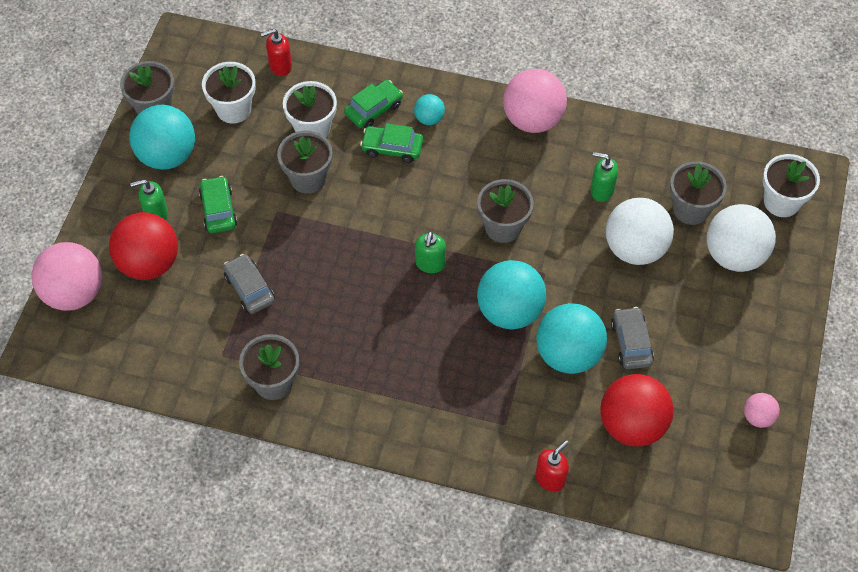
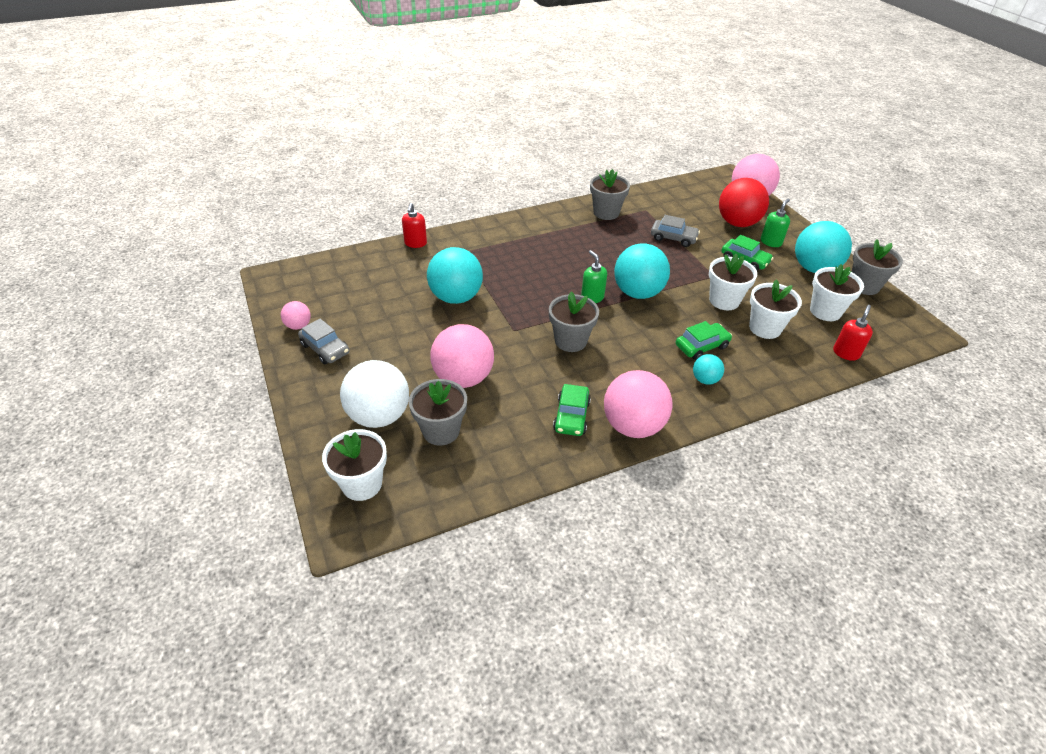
camera: 140 degrees right, 15 degrees down
(308, 178) = (724, 300): grey flower pot -> white flower pot
(374, 109) = (748, 363): green car -> green car (571, 416)
(509, 311) = (515, 300): turquoise ball -> turquoise ball (638, 293)
(601, 190) = (525, 404): green soap dispenser -> none
(631, 343) = (419, 322): grey car -> grey car (325, 349)
(632, 425) = (384, 284): red ball -> none
(635, 248) = (463, 378): white ball -> pink ball

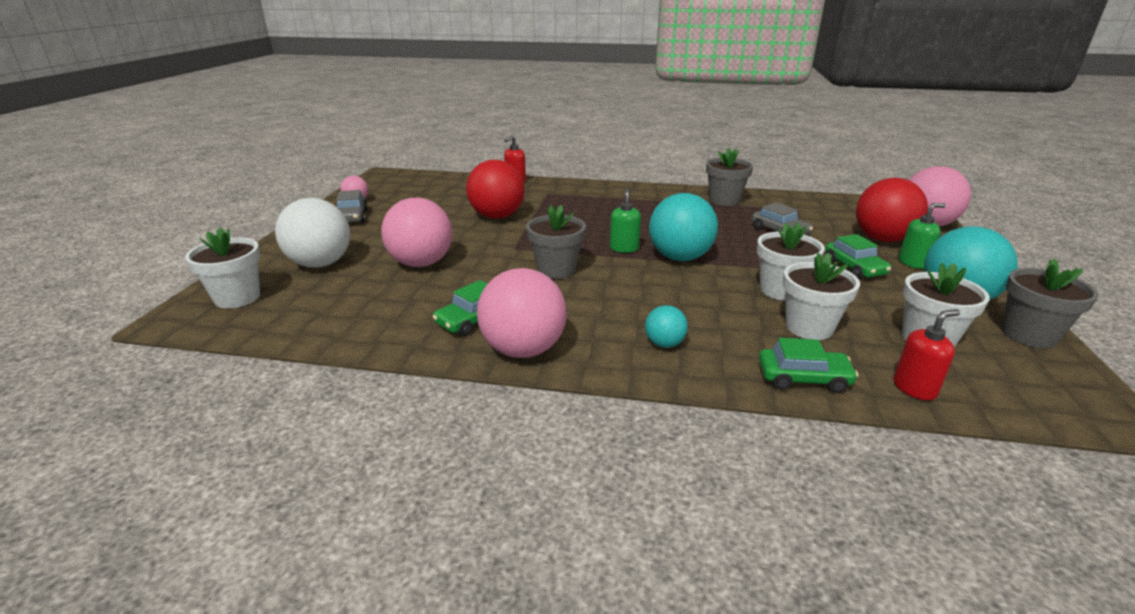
camera: 35 degrees right, 15 degrees down
(441, 431) = (348, 288): grey flower pot -> none
(456, 297) = (497, 216): turquoise ball -> red ball
(701, 346) = (699, 316): green car -> green car (803, 378)

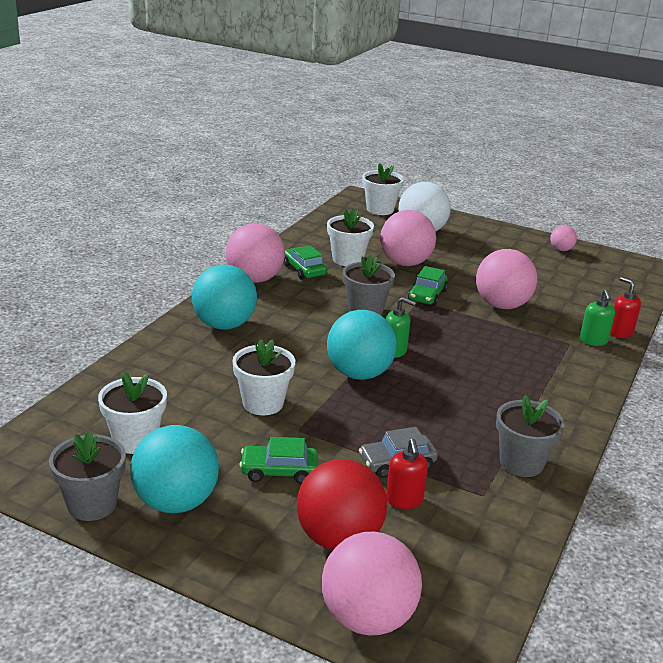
camera: 105 degrees right, 0 degrees up
(352, 217) = (518, 246): grey car -> none
(497, 216) = (501, 305): red ball -> pink ball
(664, 344) = (224, 325): turquoise ball -> turquoise ball, size x2.04
(803, 378) = (144, 361): green car -> green car (427, 295)
(809, 327) = (197, 391): white flower pot -> white flower pot (347, 259)
(913, 263) = (264, 523): green soap dispenser -> green soap dispenser (593, 341)
(914, 388) = (94, 399): red soap dispenser -> red soap dispenser (404, 500)

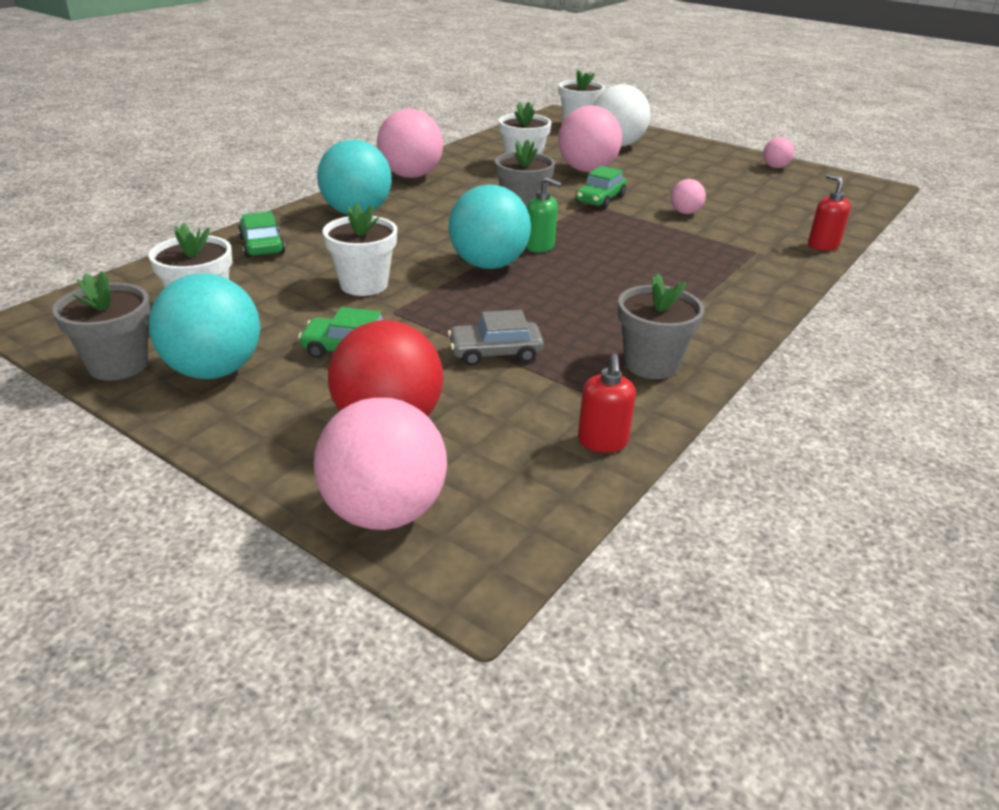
camera: 10 degrees right, 5 degrees up
(304, 270) = (469, 170): green car -> green car (262, 245)
(404, 500) = (487, 390): red soap dispenser -> red soap dispenser (602, 442)
(501, 305) = (685, 213): pink ball -> pink ball, size x0.49
(593, 341) = (786, 251): green soap dispenser -> none

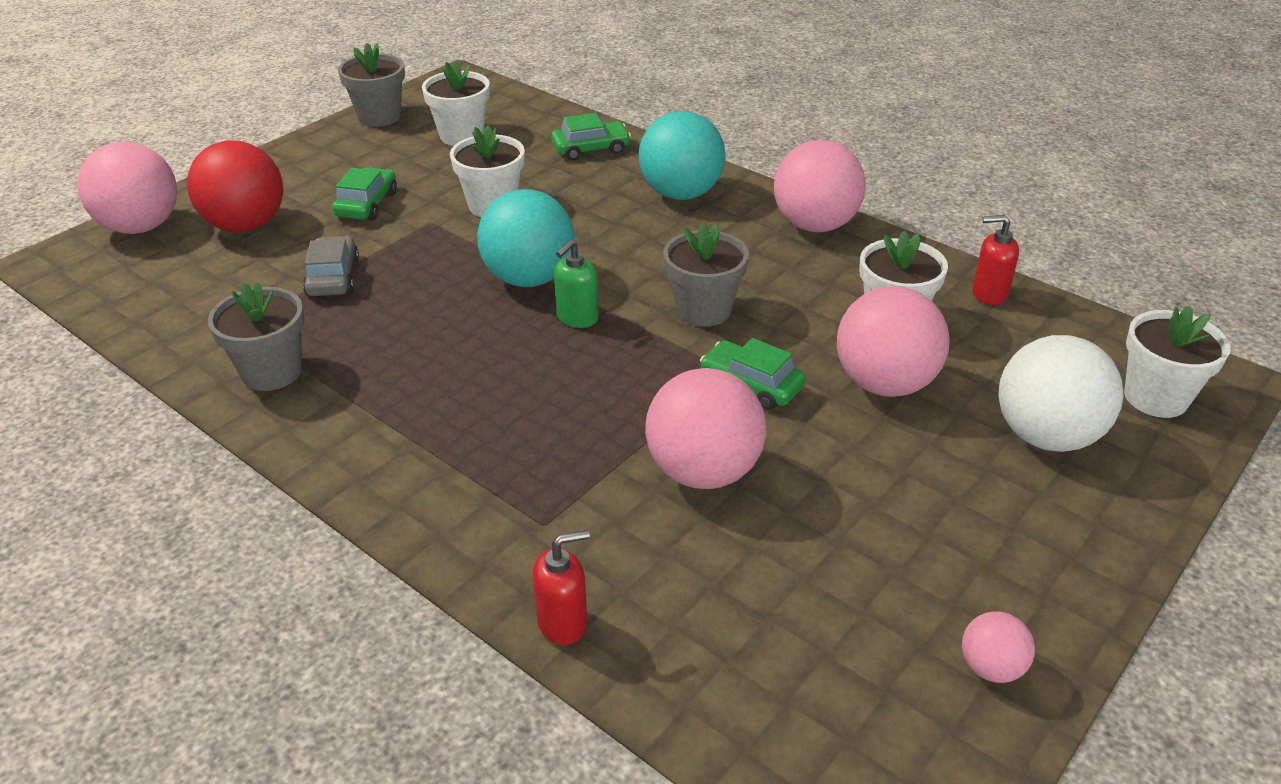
camera: 95 degrees right, 5 degrees up
(214, 370) = (356, 151): turquoise ball -> none
(602, 442) = (162, 327): red soap dispenser -> red soap dispenser (988, 294)
(685, 213) = (703, 471): pink ball -> pink ball, size x2.04

